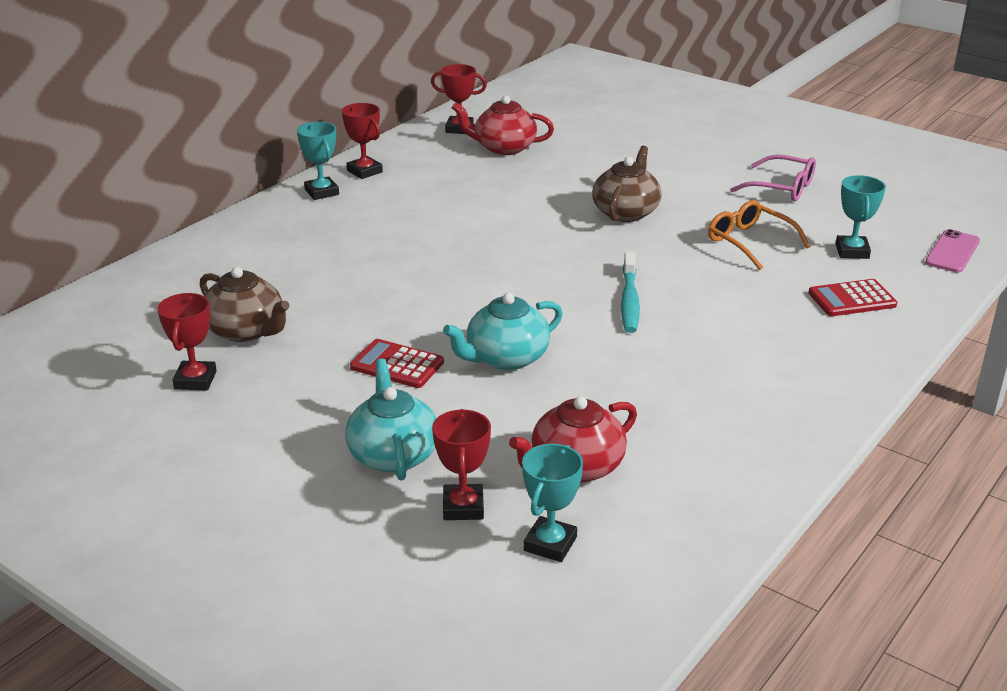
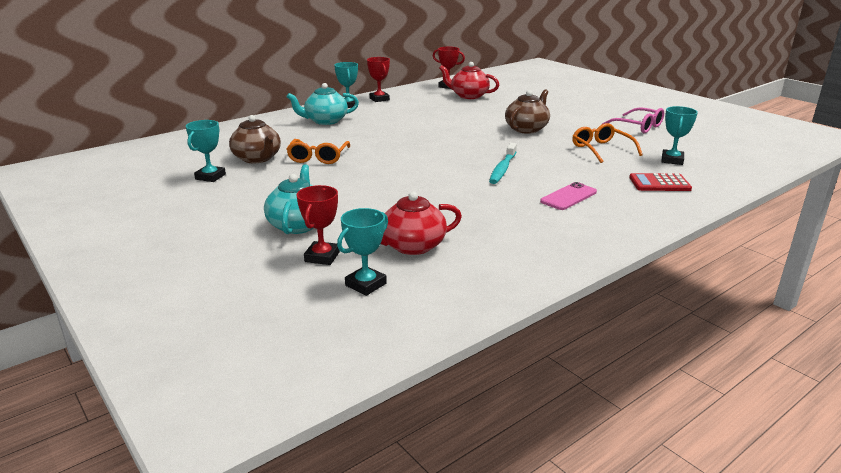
camera: 15 degrees right, 5 degrees down
(195, 380) = (210, 177): red trophy -> turquoise trophy
(342, 315) = (318, 157): none -> orange glasses
(397, 365) = (333, 183): red calculator -> none
(506, 358) = (403, 187): turquoise teapot -> turquoise teapot (325, 121)
(952, 252) = (747, 167): pink phone -> pink phone (568, 197)

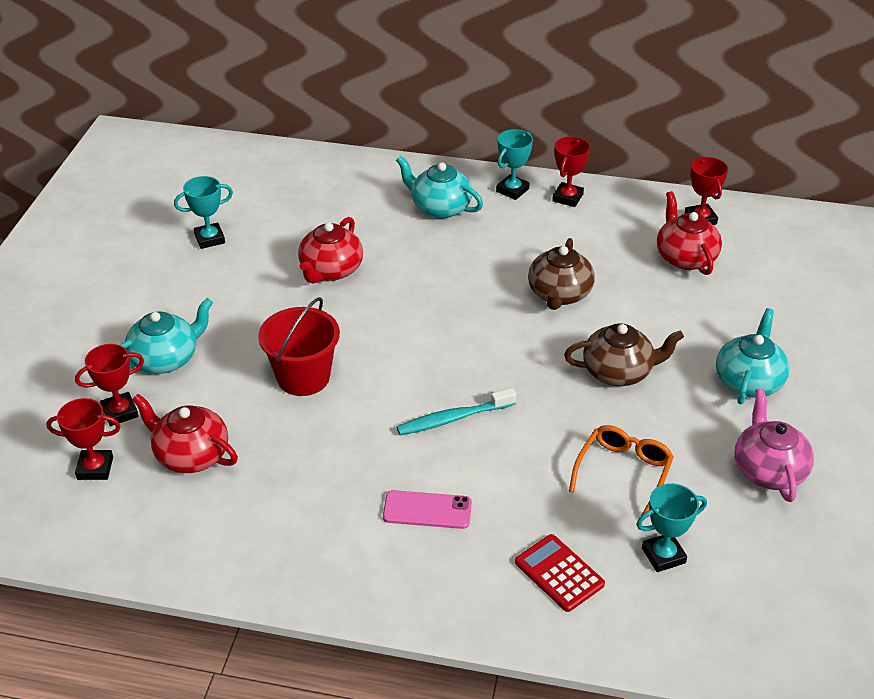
camera: 50 degrees right, 15 degrees up
(257, 158) = (282, 235): brown teapot -> brown teapot (559, 294)
(318, 157) = (331, 270): orange glasses -> red teapot
(365, 284) = (95, 468): turquoise trophy -> red trophy
(398, 192) = (303, 377): none -> red bucket
(573, 112) = (748, 381): none -> turquoise teapot
(637, 126) = (768, 470): pink glasses -> pink teapot

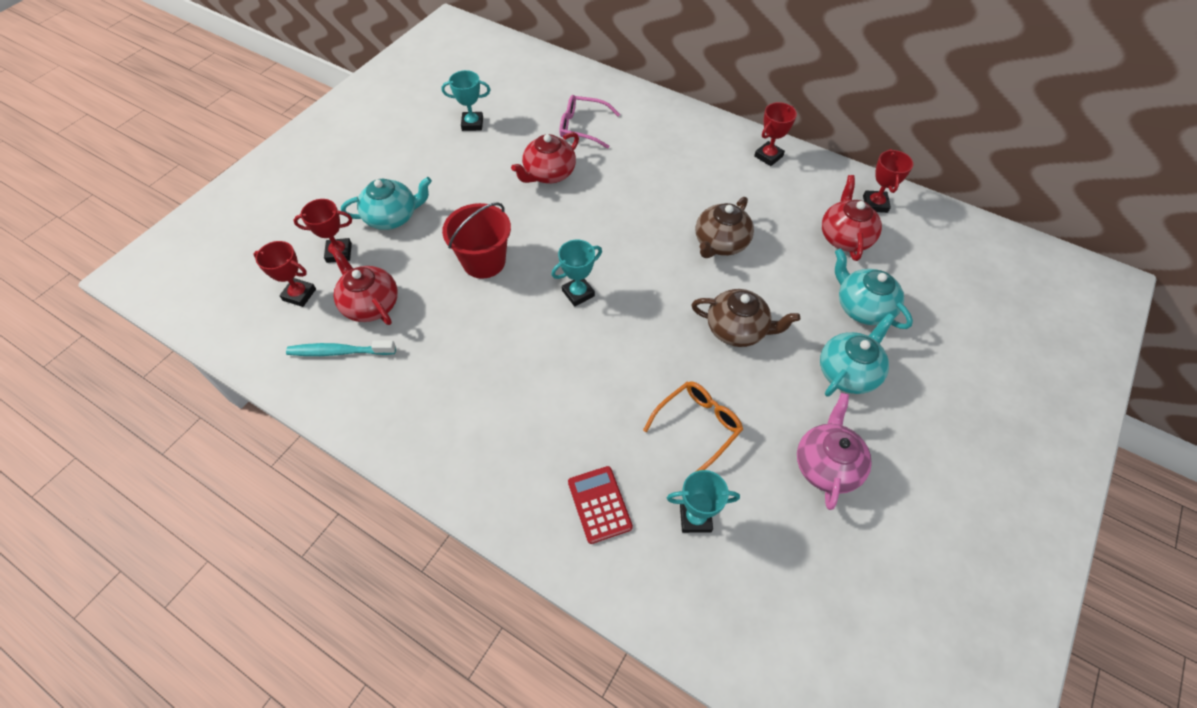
camera: 20 degrees right, 15 degrees up
(345, 213) = (583, 127): none -> pink glasses
(427, 510) = (522, 409): pink phone -> none
(439, 207) = (659, 140): turquoise teapot -> turquoise teapot (862, 307)
(453, 418) = (581, 332): turquoise toothbrush -> turquoise toothbrush (339, 352)
(512, 190) = (725, 138): turquoise trophy -> turquoise trophy (578, 293)

